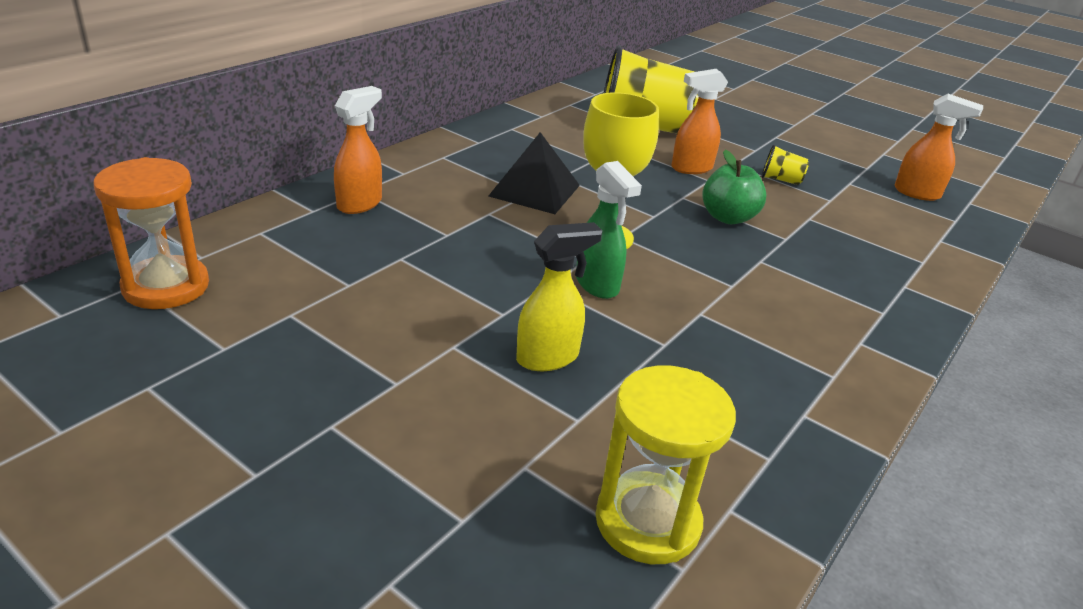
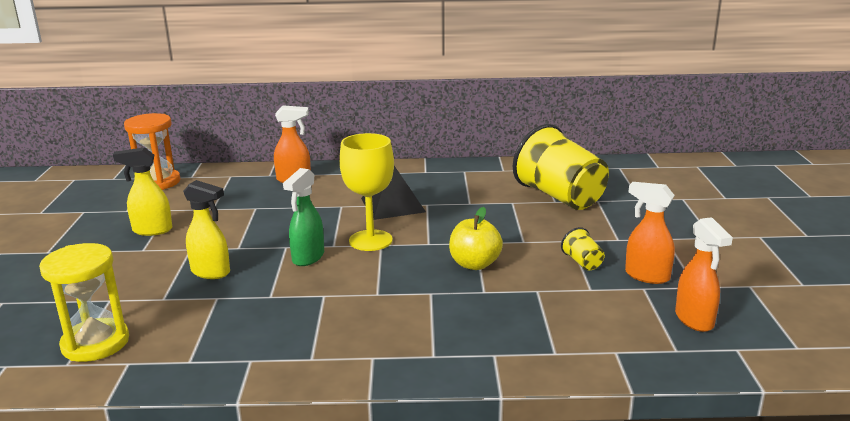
camera: 55 degrees right, 10 degrees down
(341, 353) = (152, 230): none -> yellow spray bottle
(691, 168) = (528, 230): orange spray bottle -> orange spray bottle (646, 276)
(728, 217) = (474, 264): green apple -> yellow apple

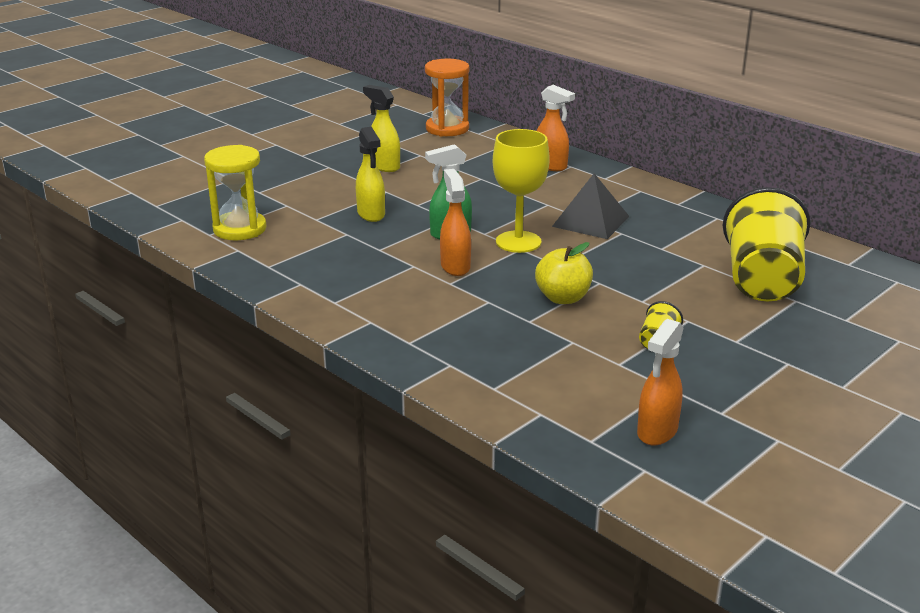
camera: 45 degrees right, 5 degrees up
(646, 276) = (692, 380): orange spray bottle -> orange spray bottle (455, 266)

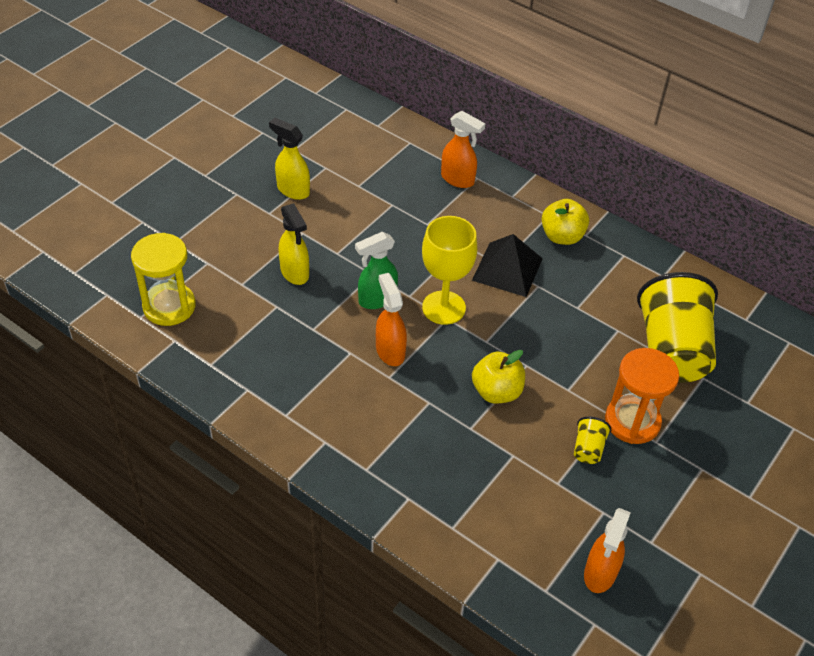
camera: 10 degrees left, 20 degrees up
(447, 129) = (345, 119): orange hourglass -> orange hourglass (632, 421)
(652, 203) = (562, 236): none -> yellow apple

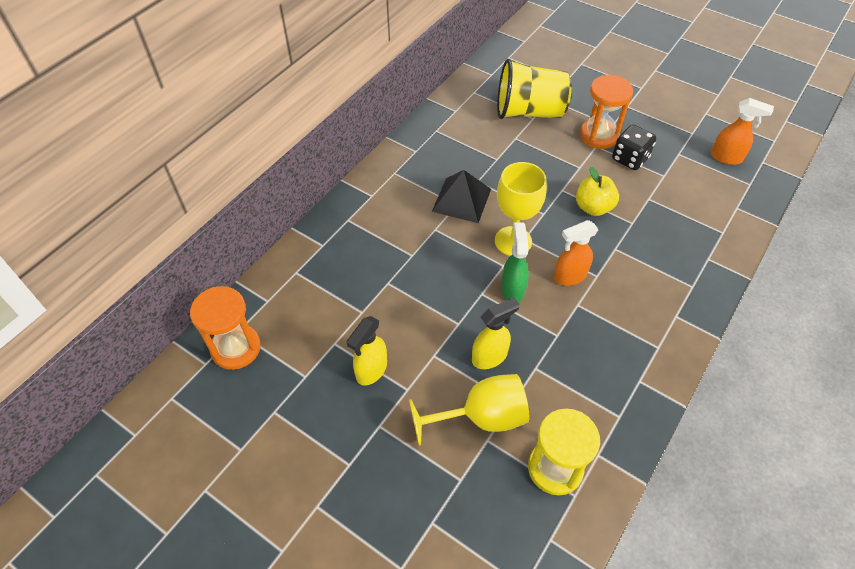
camera: 90 degrees left, 5 degrees up
(230, 261) = (481, 417): none -> yellow goblet
(328, 109) = (236, 348): none -> orange hourglass
(377, 299) = (512, 289): green spray bottle -> green spray bottle turned 150 degrees counterclockwise
(458, 179) = (350, 233): orange spray bottle -> none
(562, 236) = (419, 165): yellow apple -> none
(588, 449) = (630, 159): yellow cup -> black dice

